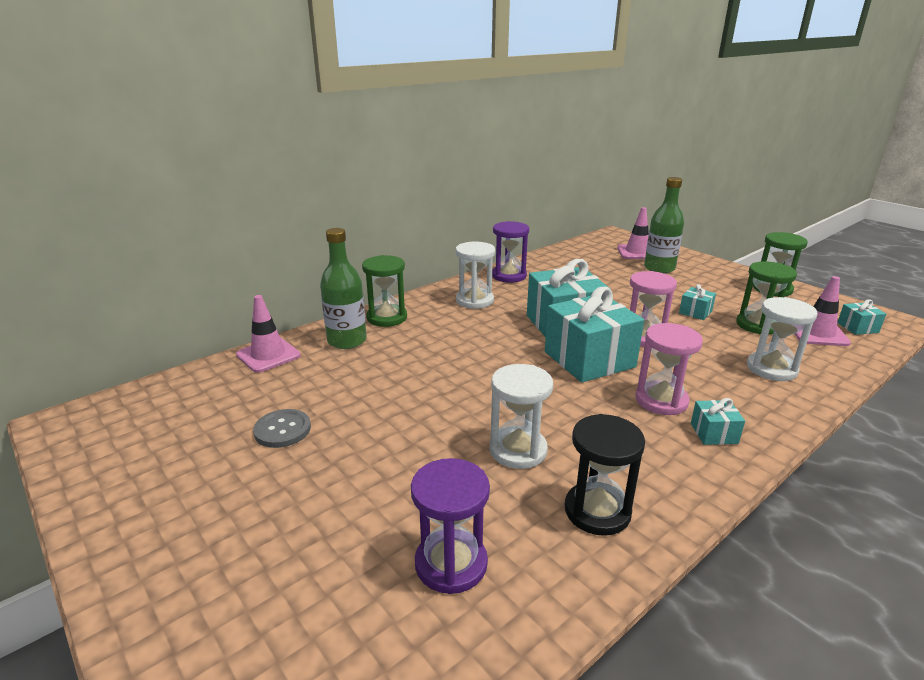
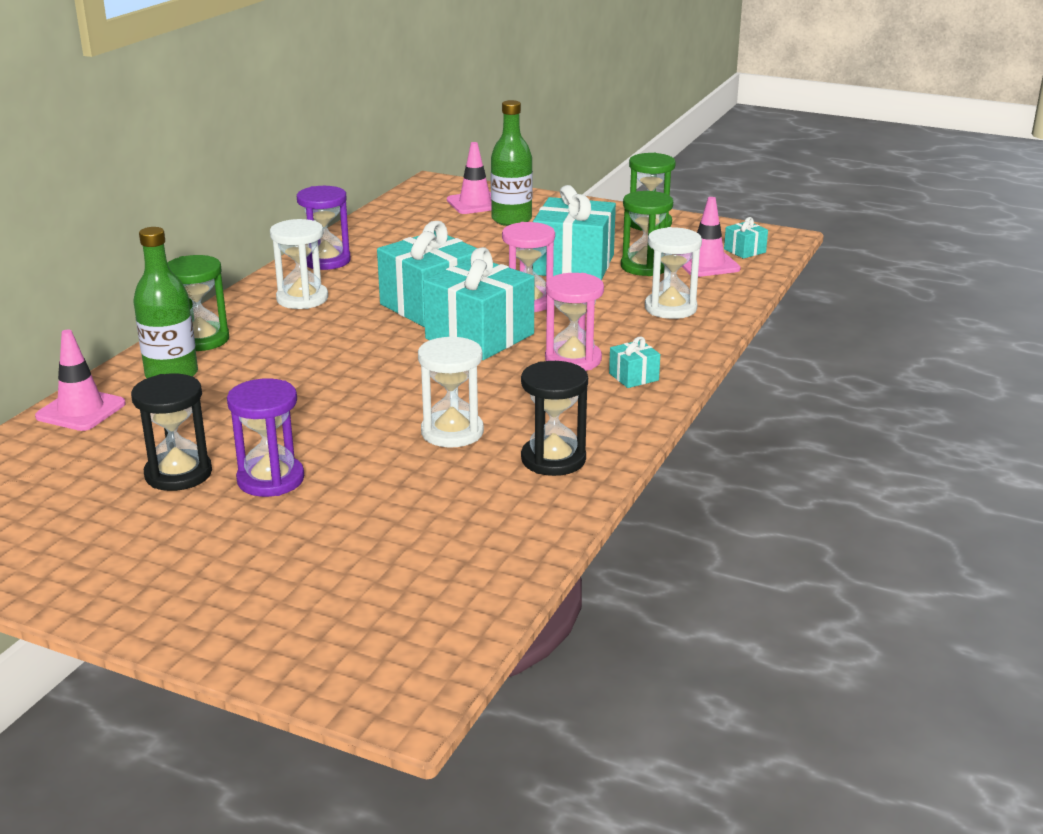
camera: 25 degrees left, 0 degrees up
(282, 430) = (178, 474): grey button -> black hourglass
(451, 564) = (444, 525): purple hourglass -> purple hourglass (270, 479)
(695, 312) = (573, 265): turquoise gift -> turquoise gift, size x2.27

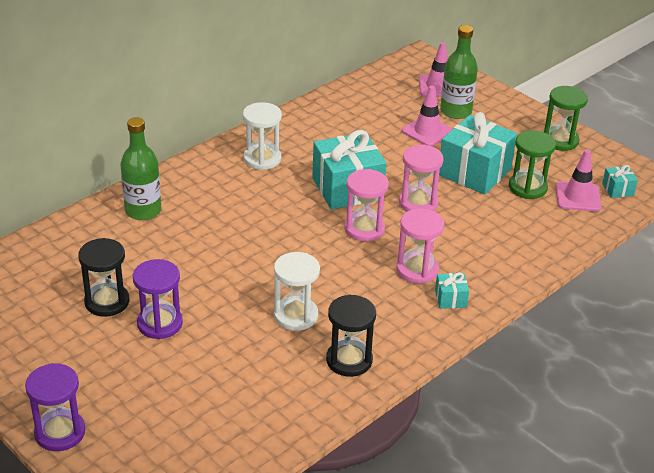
camera: 20 degrees right, 10 degrees up
(81, 410) = (74, 228): pink traffic cone -> pink traffic cone (427, 131)
(201, 339) = (177, 182): green hourglass -> none
(326, 261) = (298, 123): purple hourglass -> purple hourglass (60, 432)
(479, 336) = (364, 229): turquoise gift -> pink hourglass
(670, 308) = (520, 237): white hourglass -> none

